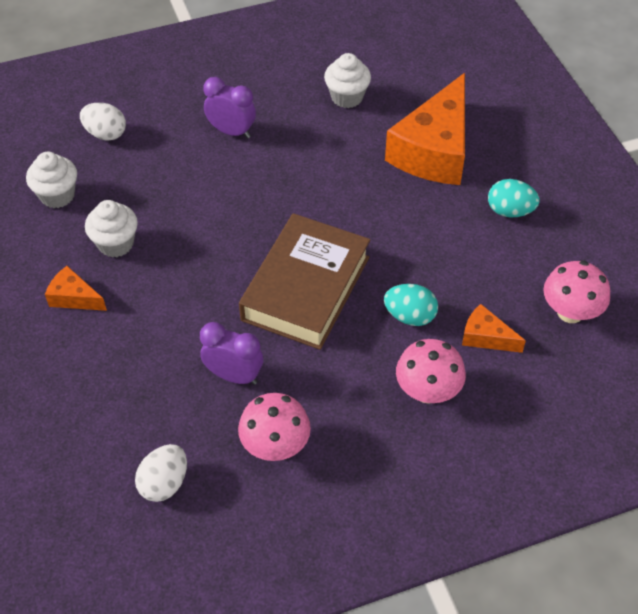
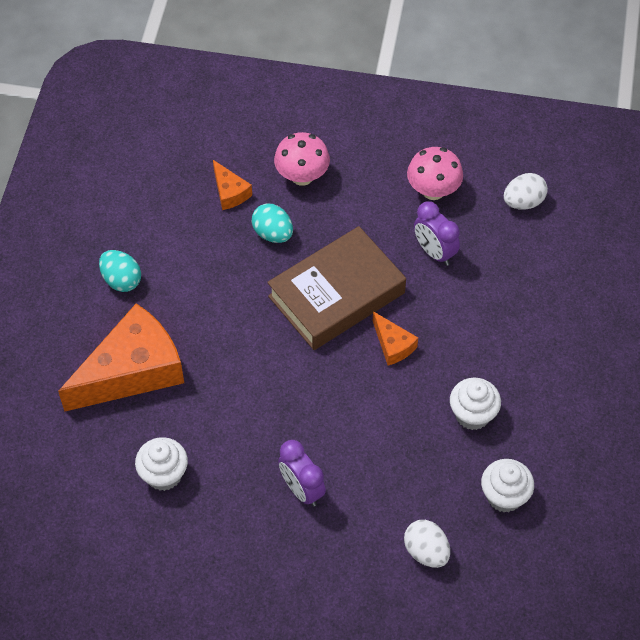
camera: 150 degrees left, 5 degrees up
(74, 297) = (530, 378): orange cheese -> orange cheese (393, 345)
(570, 312) = (153, 180): pink mushroom -> none

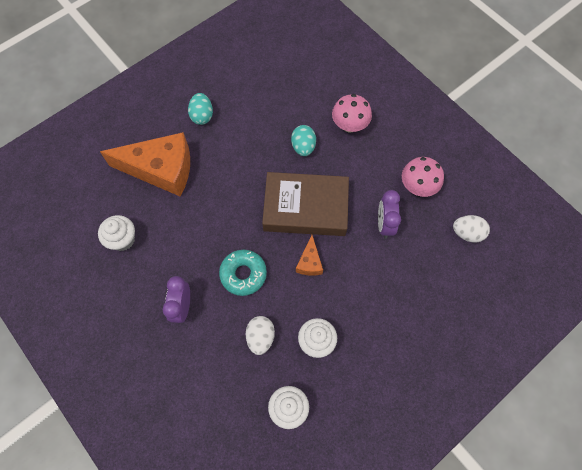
camera: 40 degrees right, 10 degrees up
(230, 192) = (302, 107): orange cheese -> none
(335, 408) = (243, 274): none -> turquoise donut
(426, 551) = (213, 403): white egg -> white egg (260, 337)

